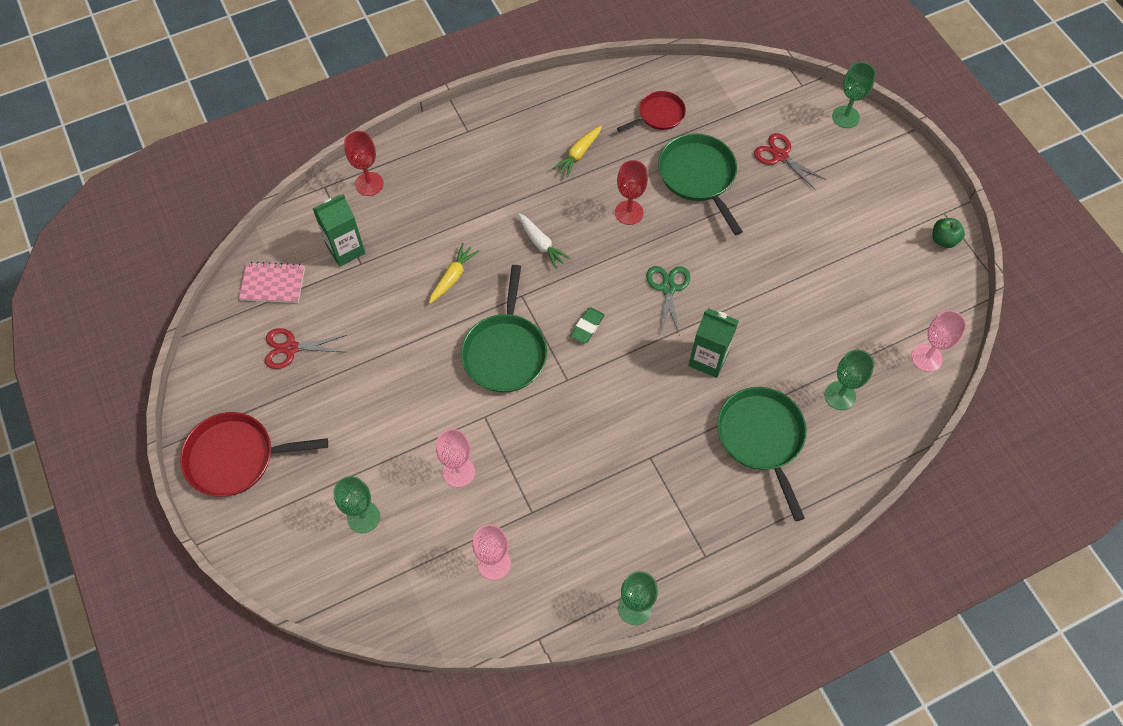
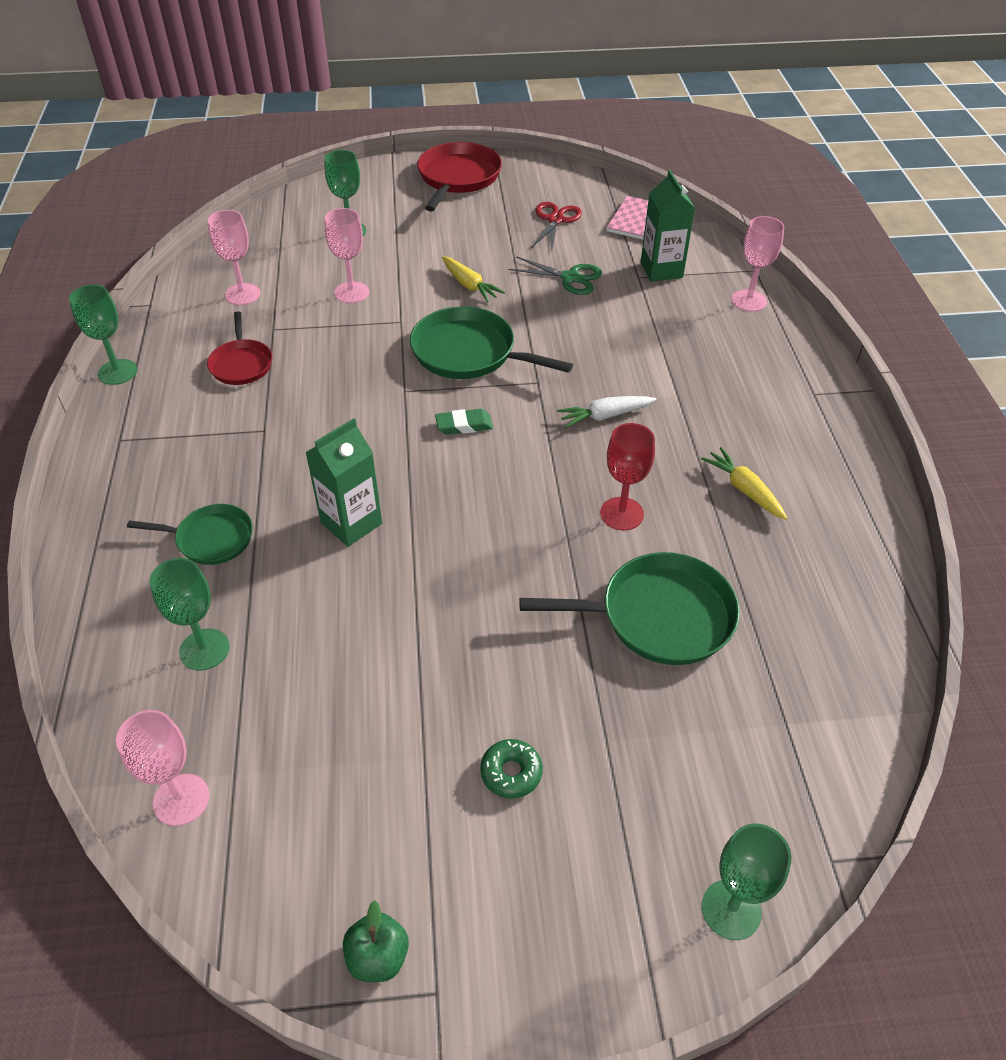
camera: 110 degrees right, 15 degrees down
(369, 184) = (749, 301): red goblet -> pink goblet
(452, 277) = (589, 335): yellow carrot -> yellow carrot (469, 285)
(587, 327) = (464, 425): green eraser -> green eraser turned 60 degrees counterclockwise
(659, 115) = (800, 606): red pan -> red pan (241, 364)
(668, 288) = (479, 517): green scissors -> green scissors (570, 278)
(761, 438) = (211, 539): green pan -> green pan, size x0.61
(780, 156) = (666, 749): red scissors -> none
(829, 217) = (511, 773): none -> green donut

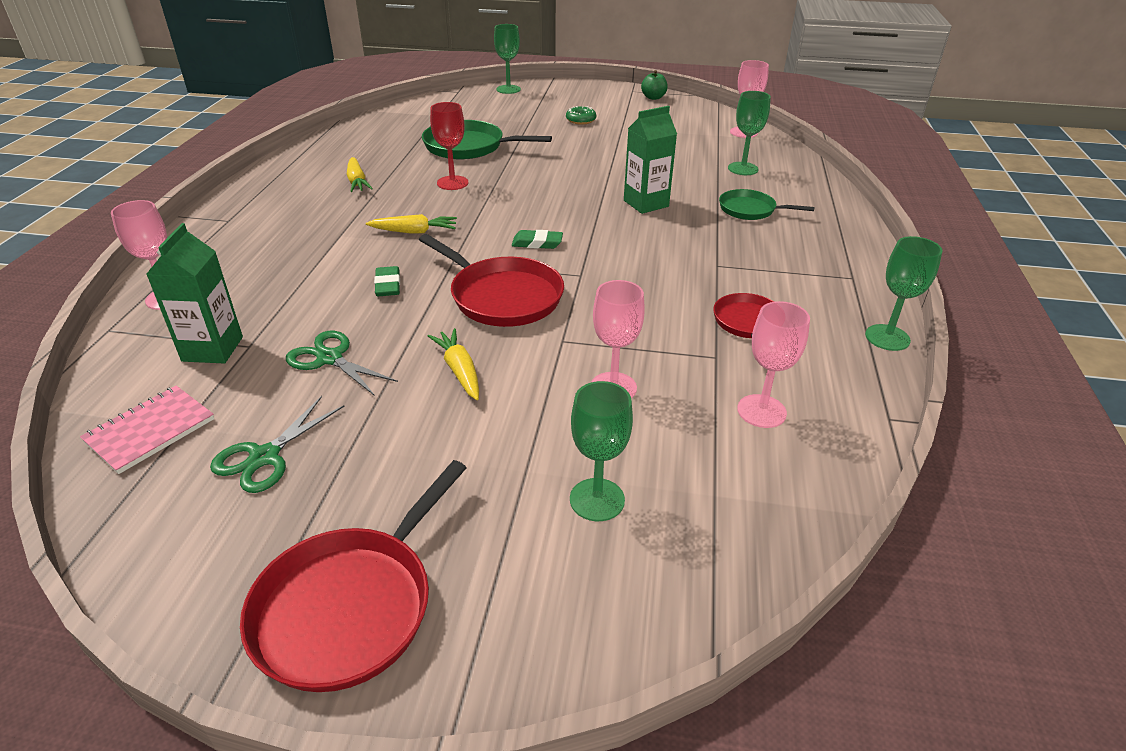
camera: 165 degrees left, 10 degrees down
(468, 352) = (502, 297): green pan -> red pan
(555, 220) = (264, 457): red scissors -> green scissors
(579, 346) = (388, 285): none -> green eraser
(605, 416) = (414, 231): white carrot -> yellow carrot

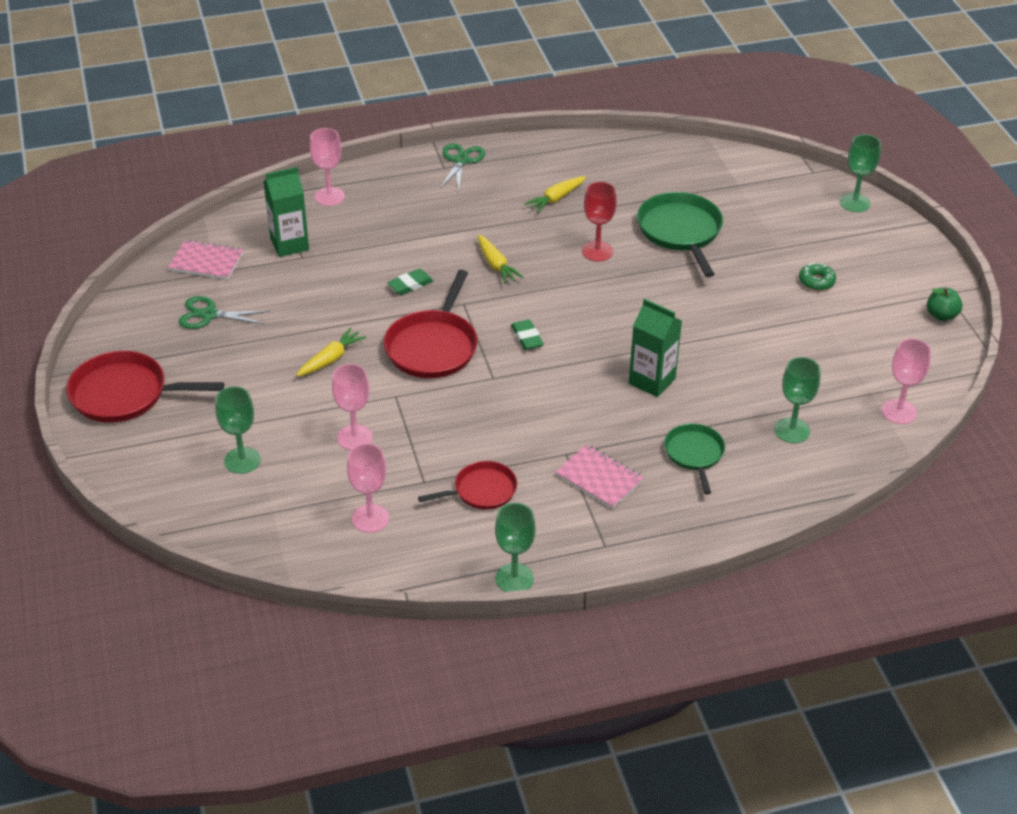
camera: 65 degrees right, 5 degrees up
(330, 358) = (309, 297): green scissors -> green scissors (461, 160)
(760, 258) = (599, 478): none -> pink notebook

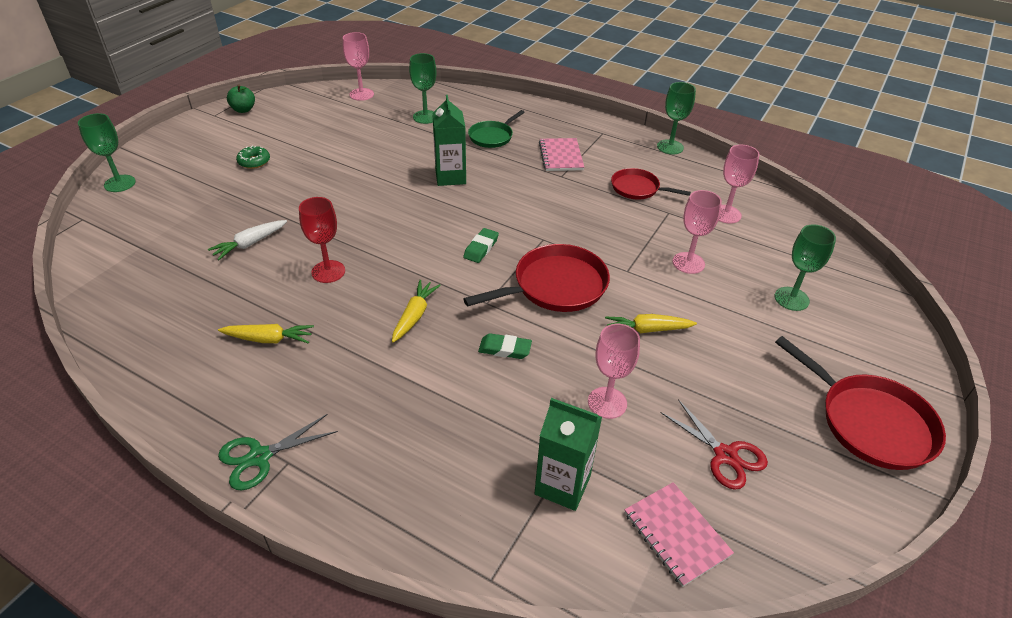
camera: 135 degrees left, 0 degrees up
(209, 315) = (725, 455): green scissors -> red scissors
(329, 196) = (447, 524): pink goblet -> pink goblet (607, 402)
(680, 231) = (250, 244): green pan -> white carrot

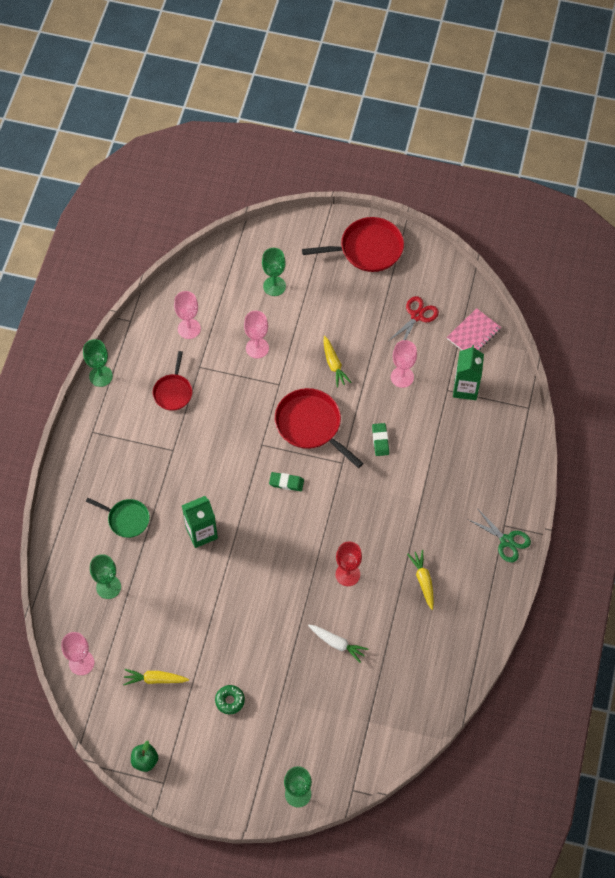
camera: 105 degrees left, 20 degrees up
(414, 316) = (370, 502): yellow carrot -> yellow carrot (155, 679)
(561, 156) = (142, 457): pink notebook -> none
(870, 423) = (368, 249): red pan -> red pan turned 45 degrees clockwise

